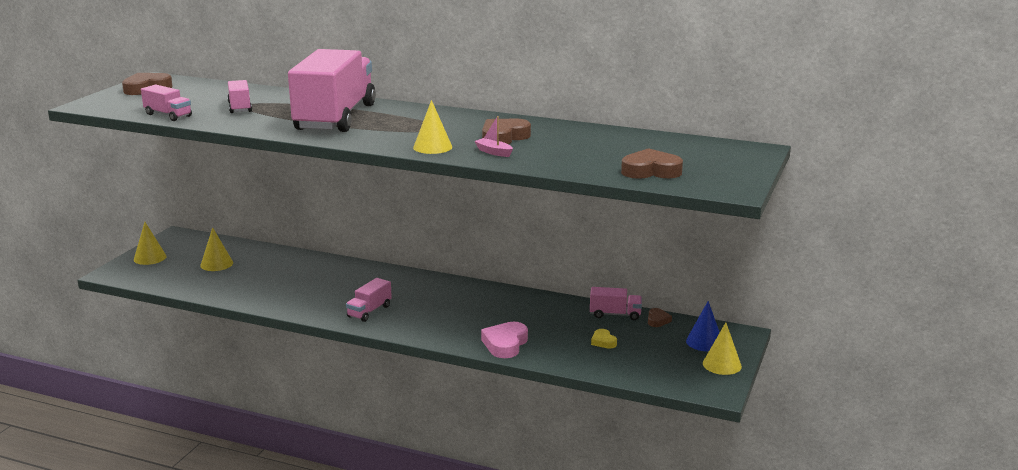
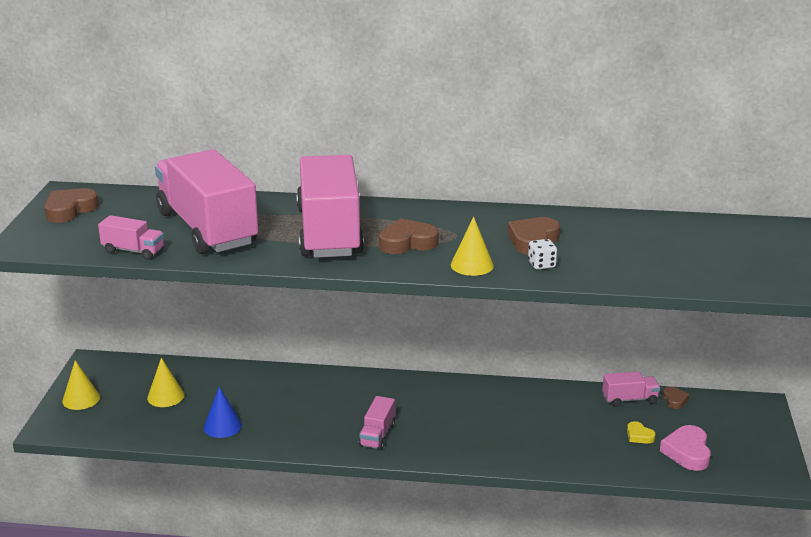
camera: 15 degrees left, 5 degrees up
(240, 107) = (207, 228): pink truck -> pink truck, size x2.42
(494, 152) = (541, 265): pink boat -> white dice
(505, 344) = (545, 455): pink heart -> pink heart (687, 452)
(651, 171) = (718, 272): brown heart -> brown heart (407, 243)
(704, 342) = (734, 420): blue cone -> blue cone (222, 426)
(722, 364) = (767, 445): yellow cone -> none

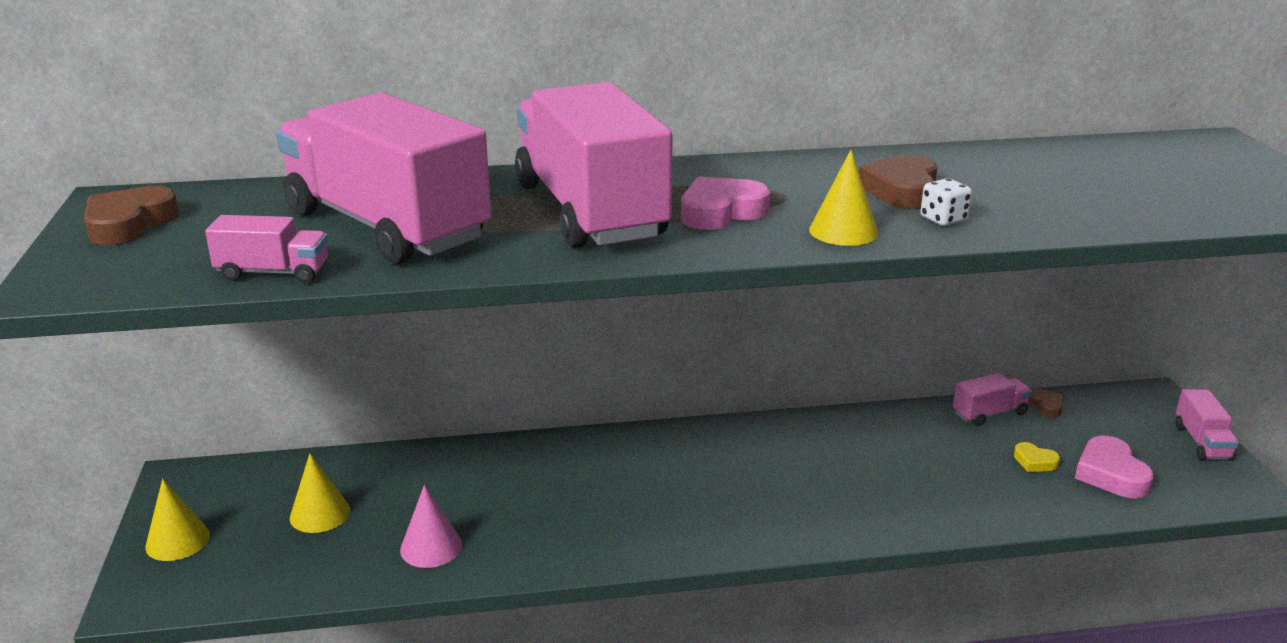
camera: 15 degrees left, 0 degrees up
(222, 426) = (431, 547): blue cone -> pink cone
(377, 435) = (676, 521): pink truck -> pink truck (1202, 442)
(407, 243) = (721, 212): brown heart -> pink heart

